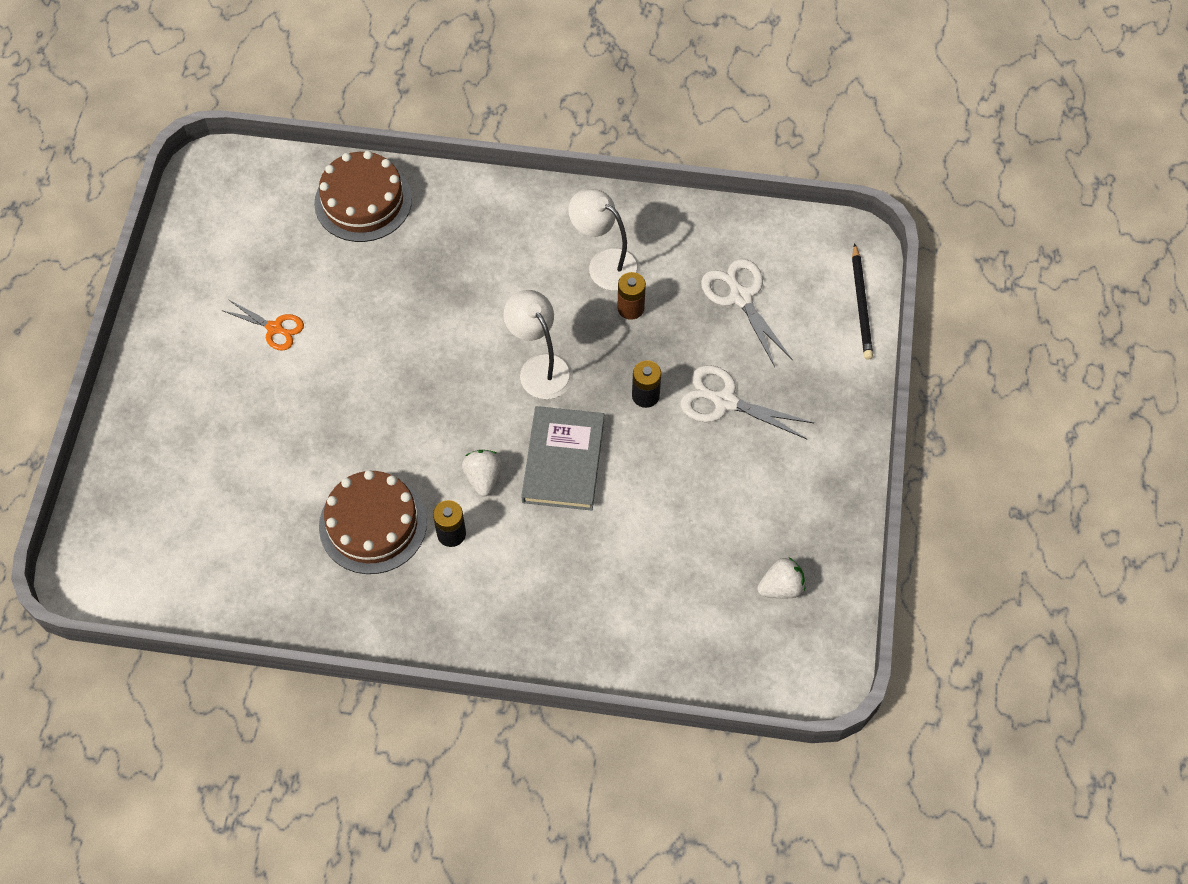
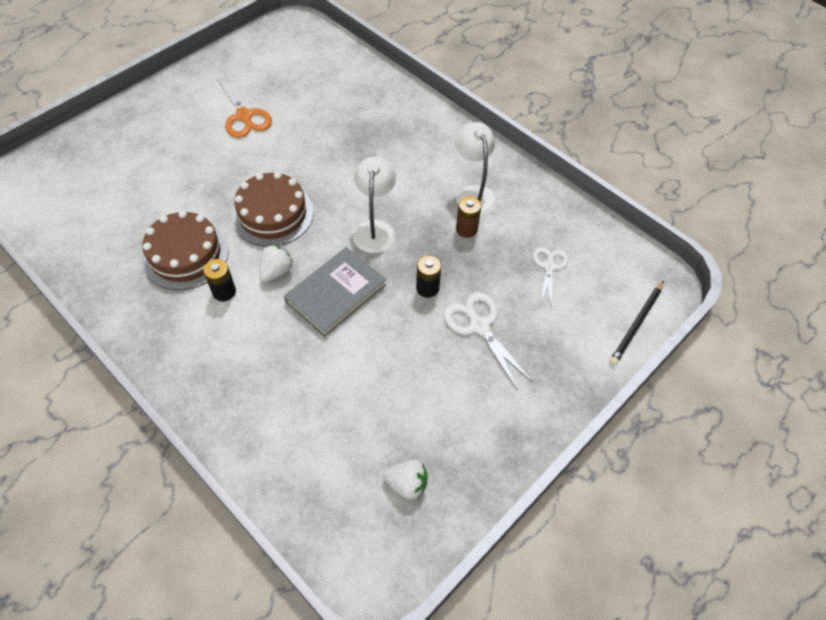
camera: 35 degrees right, 5 degrees down
(274, 328) = (244, 116): orange scissors -> orange scissors, size x1.50
(363, 201) = (359, 81): brown cake -> brown cake (272, 214)
(740, 297) = (549, 267): white scissors -> white scissors, size x0.66

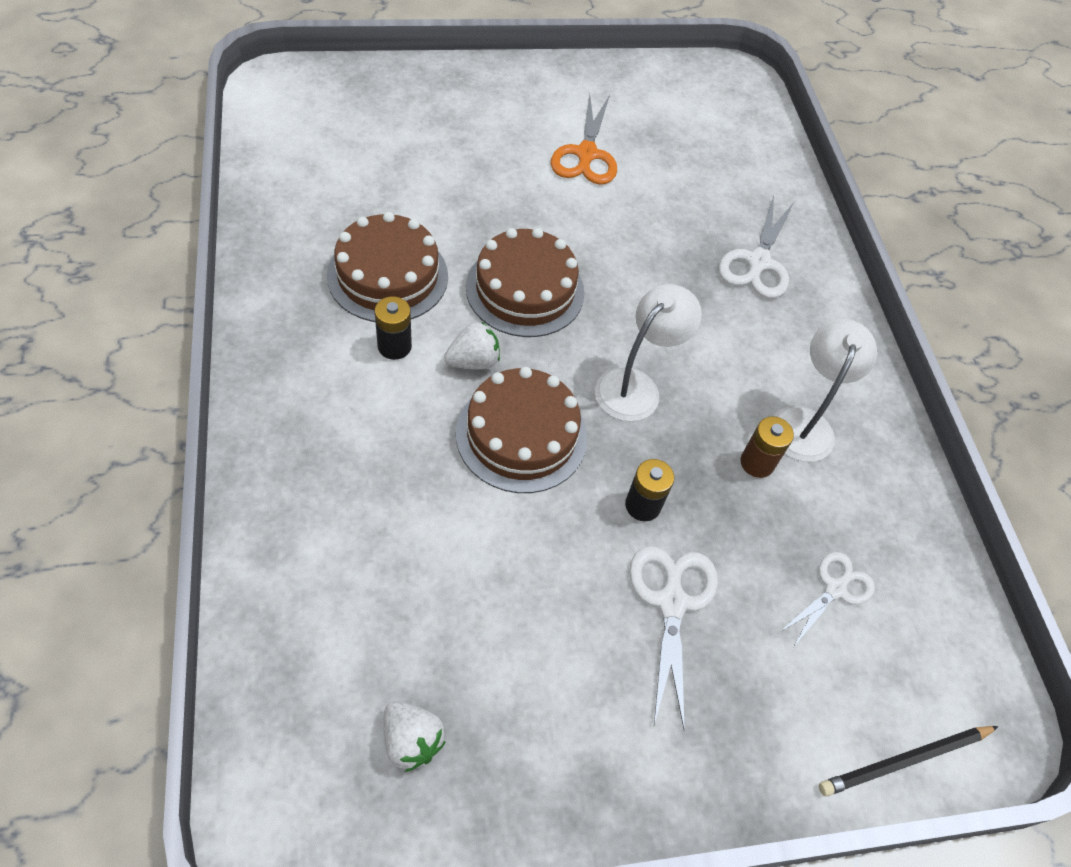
camera: 30 degrees right, 0 degrees up
(336, 293) = (521, 435): grey book -> brown cake
(386, 123) = (758, 262): none -> white scissors

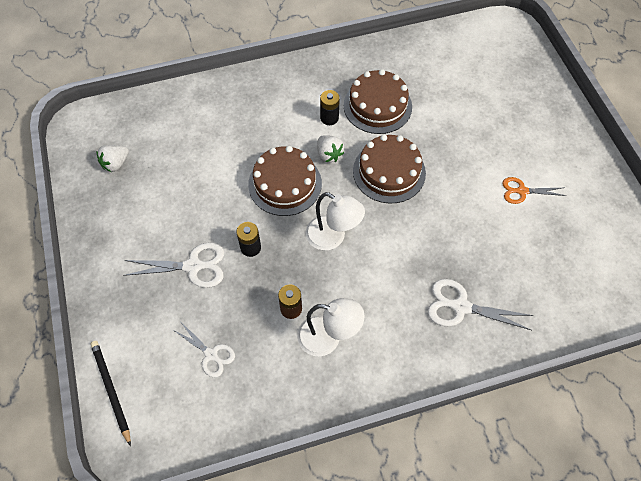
camera: 90 degrees right, 5 degrees up
(586, 154) = (522, 191): orange scissors -> orange scissors, size x0.66

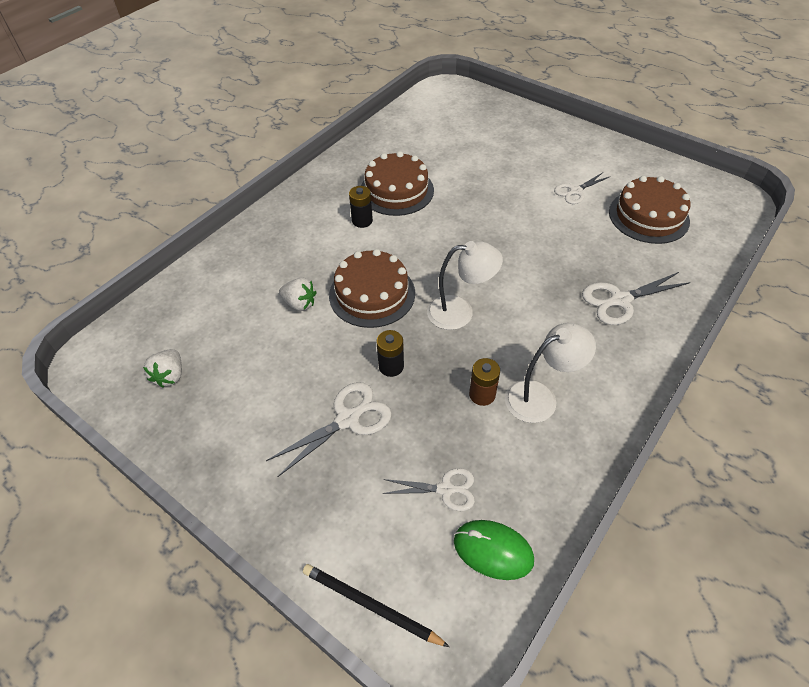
camera: 35 degrees left, 10 degrees down
(204, 412) = (493, 550): none -> green mouse
(329, 154) = (390, 249): white strawberry -> white strawberry (300, 303)
(389, 172) = (457, 234): brown cake -> brown cake (648, 216)
(522, 191) = (575, 191): orange scissors -> white scissors

